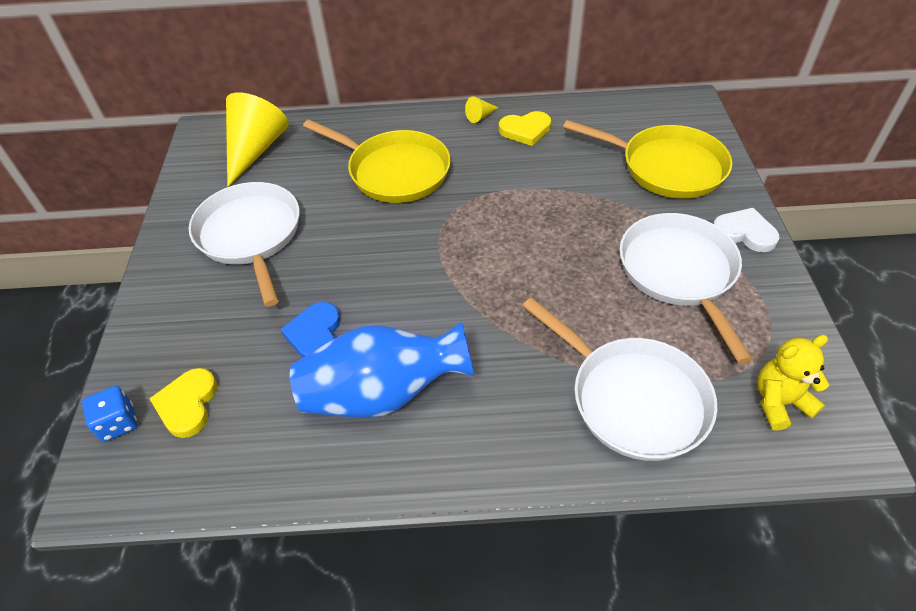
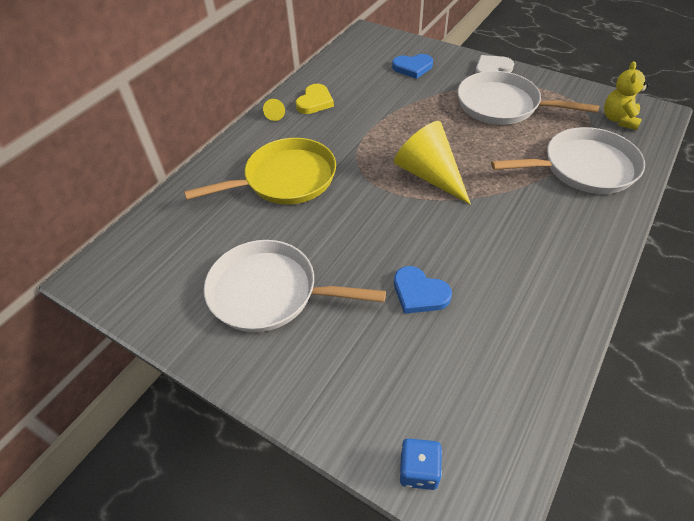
camera: 55 degrees left, 0 degrees up
(187, 404) = (433, 406): yellow heart -> none
(255, 150) = (160, 249): yellow cone -> yellow cone (429, 175)
(383, 393) = (505, 277): blue vase -> none
(666, 167) = (412, 67): yellow pan -> blue heart

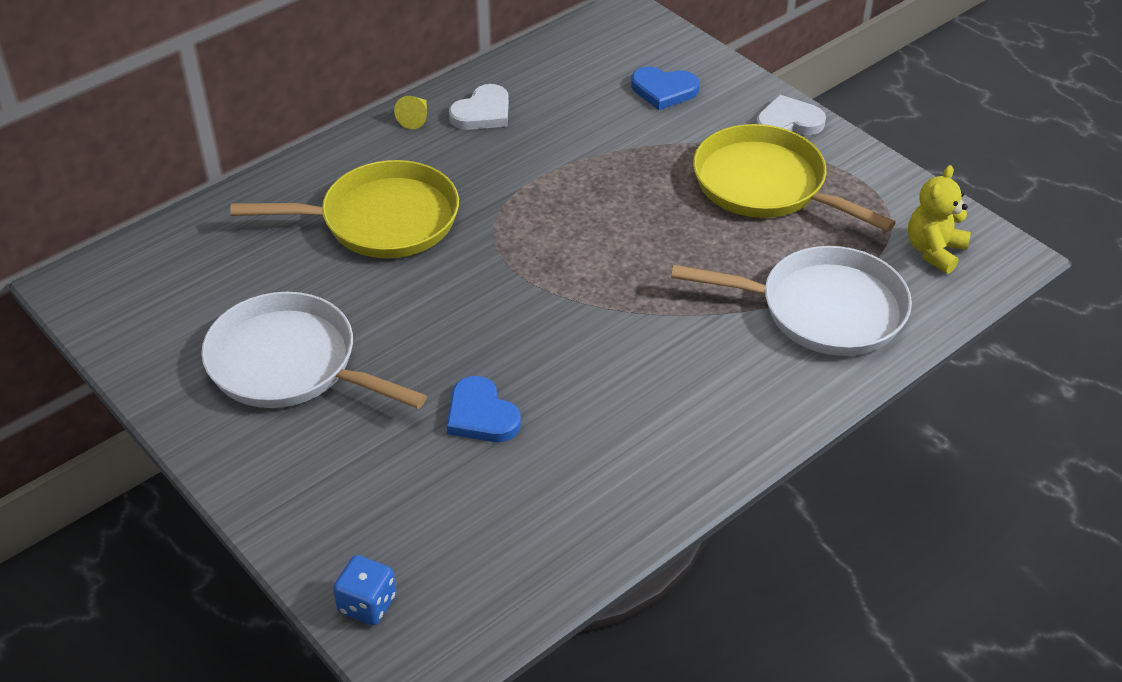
camera: 15 degrees right, 5 degrees down
(315, 102) = (482, 112): yellow heart -> white heart
(429, 175) = (588, 264): yellow cone -> none
(502, 105) = (766, 185): white pan -> yellow pan

